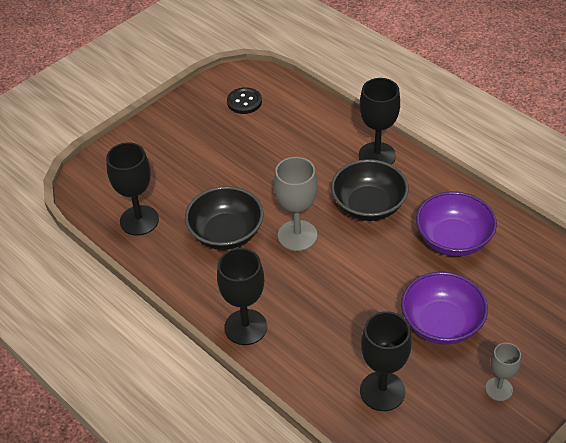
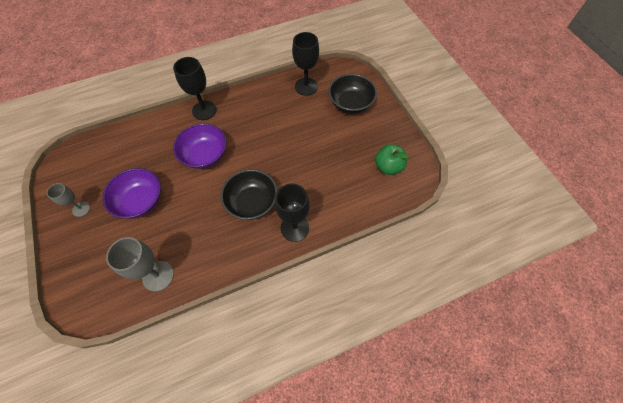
camera: 110 degrees right, 15 degrees up
(226, 233) = (273, 121): black bowl -> black bowl (350, 103)
(244, 102) = (388, 167): black button -> green apple
(297, 235) = (251, 154): grey goblet -> grey goblet (158, 276)
(382, 391) = (124, 154): black goblet -> none
(453, 239) = (194, 240): purple bowl -> purple bowl (205, 155)

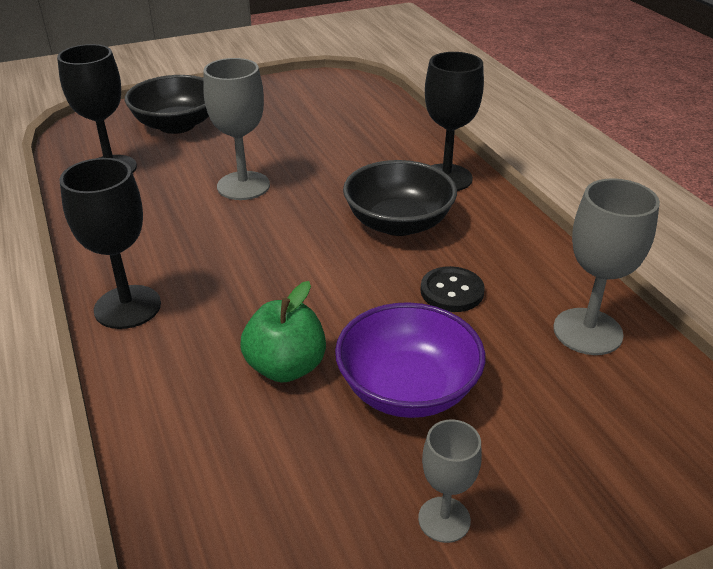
camera: 90 degrees left, 25 degrees down
(195, 222) = (452, 291): none -> black button
(205, 155) = (274, 293): purple bowl -> none
(289, 137) = (243, 186): none -> grey goblet
(388, 167) = (323, 99): green apple -> green apple (286, 367)

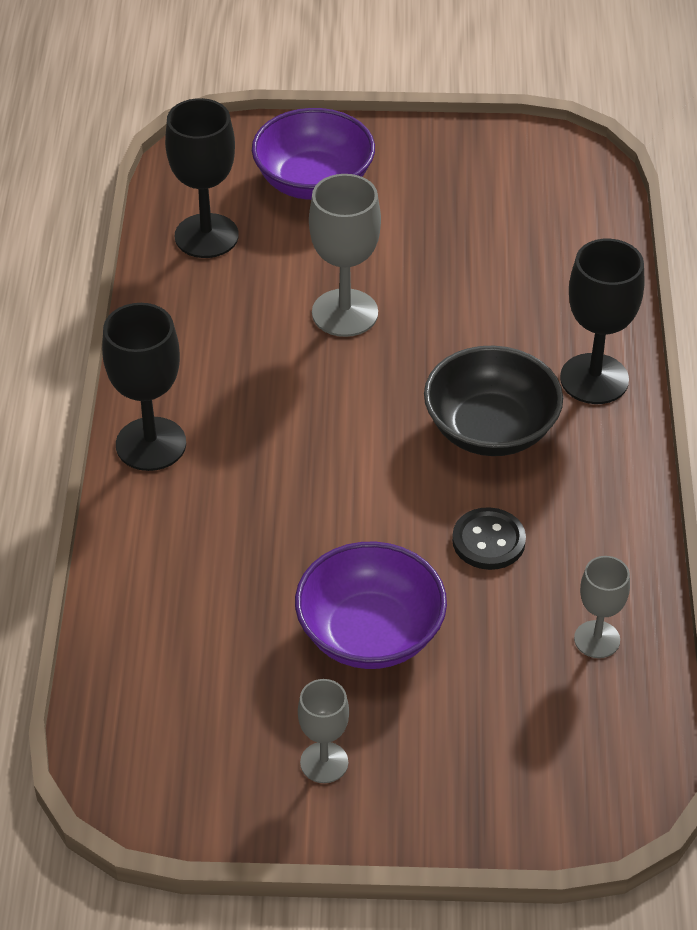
camera: 25 degrees right, 10 degrees up
(177, 125) = (313, 182): black bowl -> purple bowl
(286, 367) = (269, 568): green apple -> none
(587, 331) = (597, 639): grey goblet -> grey goblet, size x0.60

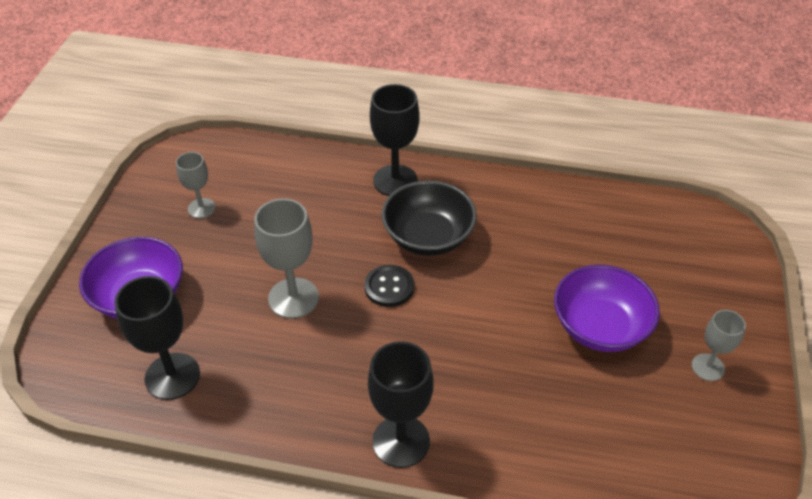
camera: 80 degrees left, 0 degrees up
(488, 541) = (525, 254): black button -> black button (389, 287)
(597, 639) = (608, 218): grey goblet -> grey goblet (201, 208)

